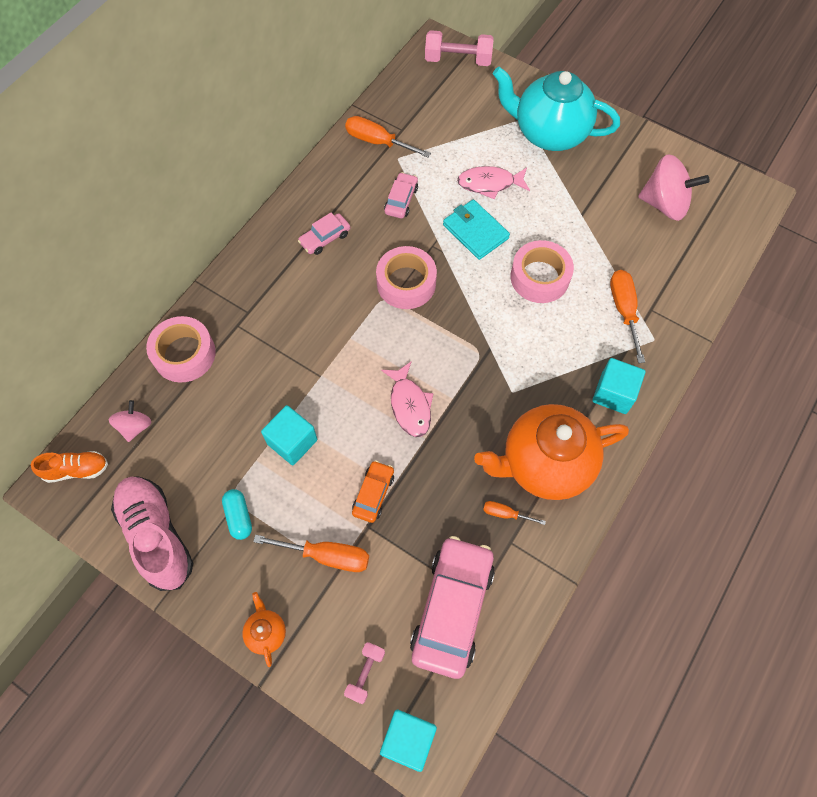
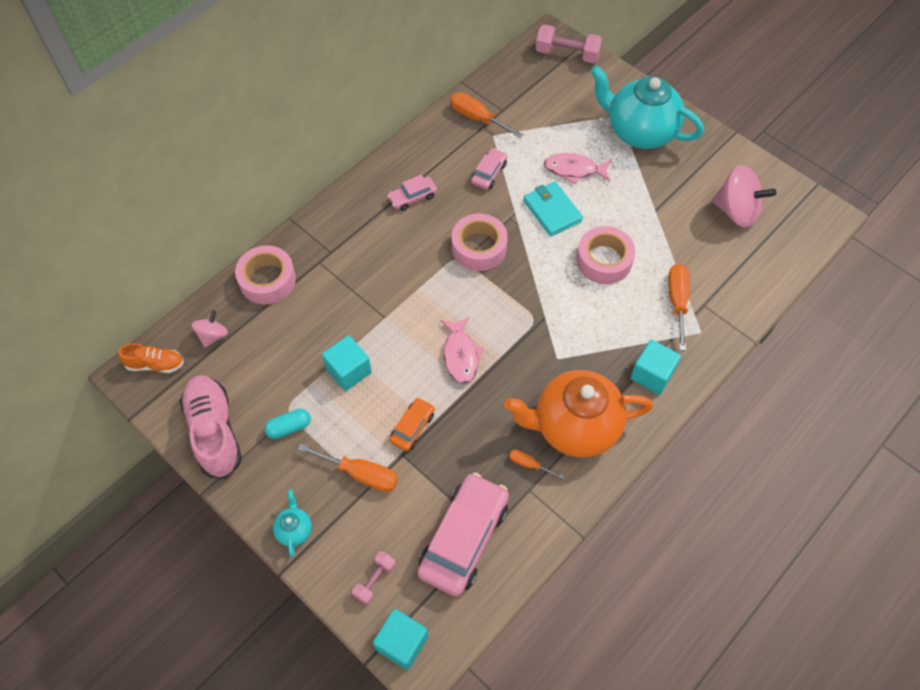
camera: 10 degrees right, 5 degrees down
(239, 517) = (289, 427): turquoise capsule -> turquoise capsule turned 75 degrees clockwise
(266, 632) = (294, 530): orange teapot -> turquoise teapot

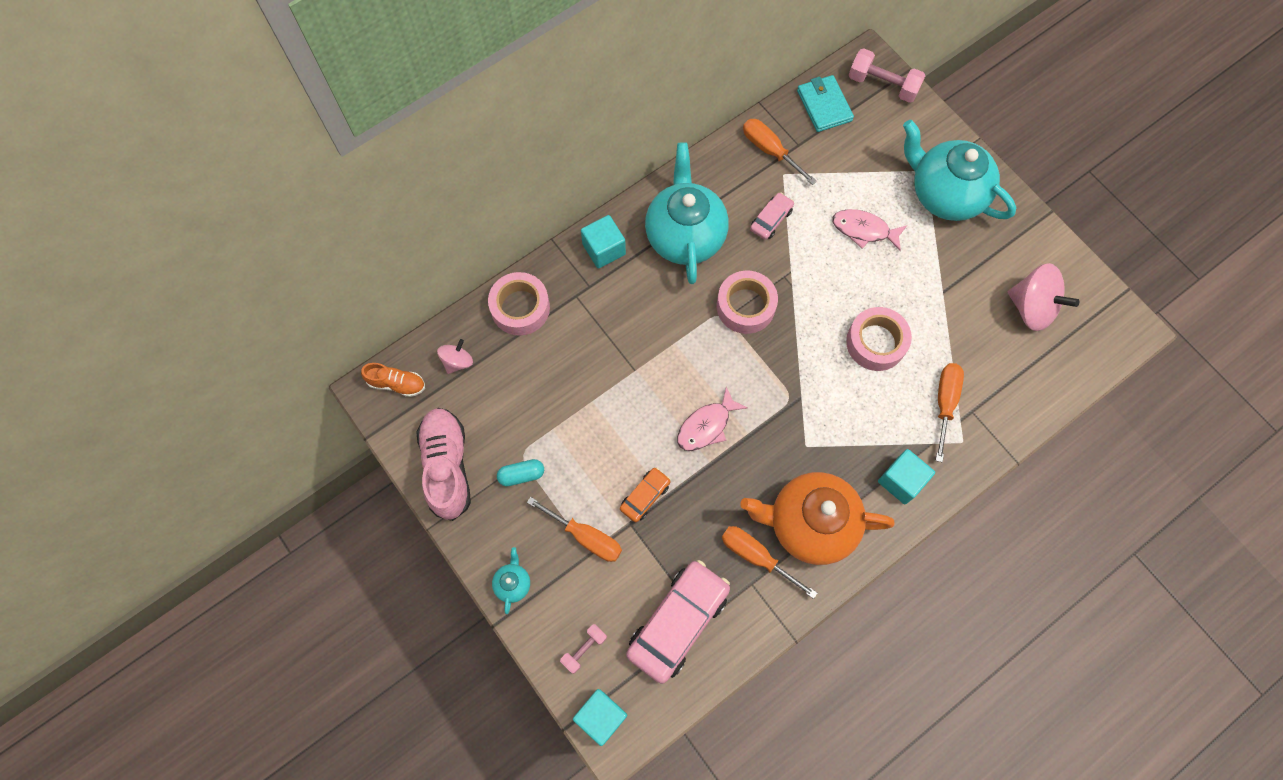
camera: 10 degrees right, 10 degrees up
(348, 371) = (589, 423): turquoise cube -> turquoise cube (604, 249)
(412, 197) = (685, 235): pink car -> turquoise teapot
(460, 355) = (706, 426): pink fish -> pink fish turned 45 degrees clockwise
(529, 464) = (756, 556): orange screwdriver -> orange screwdriver, size x1.82
(552, 211) = (831, 275): turquoise wallet -> turquoise wallet (824, 106)

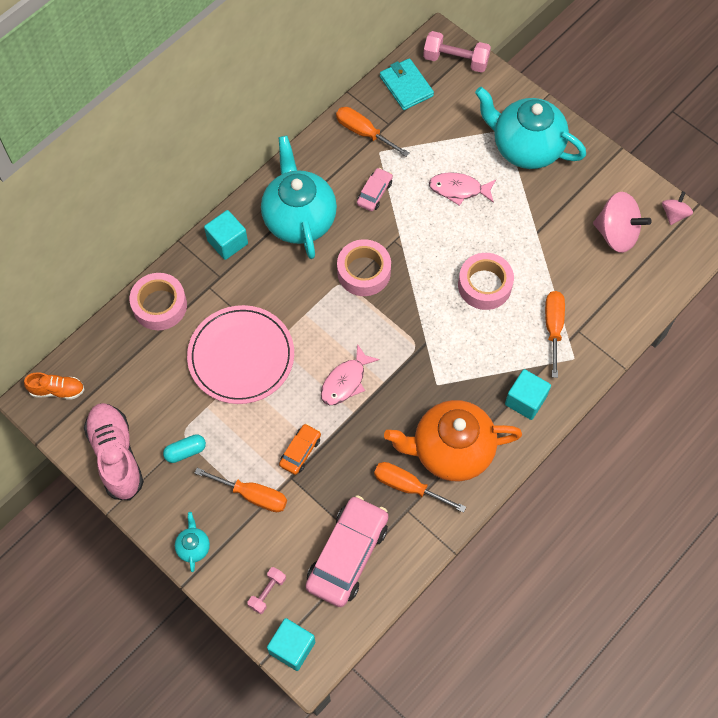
camera: 10 degrees left, 5 degrees down
(457, 361) = (110, 362): pink spinning top -> pink spinning top (674, 214)
(598, 379) = (241, 356): none -> pink plate

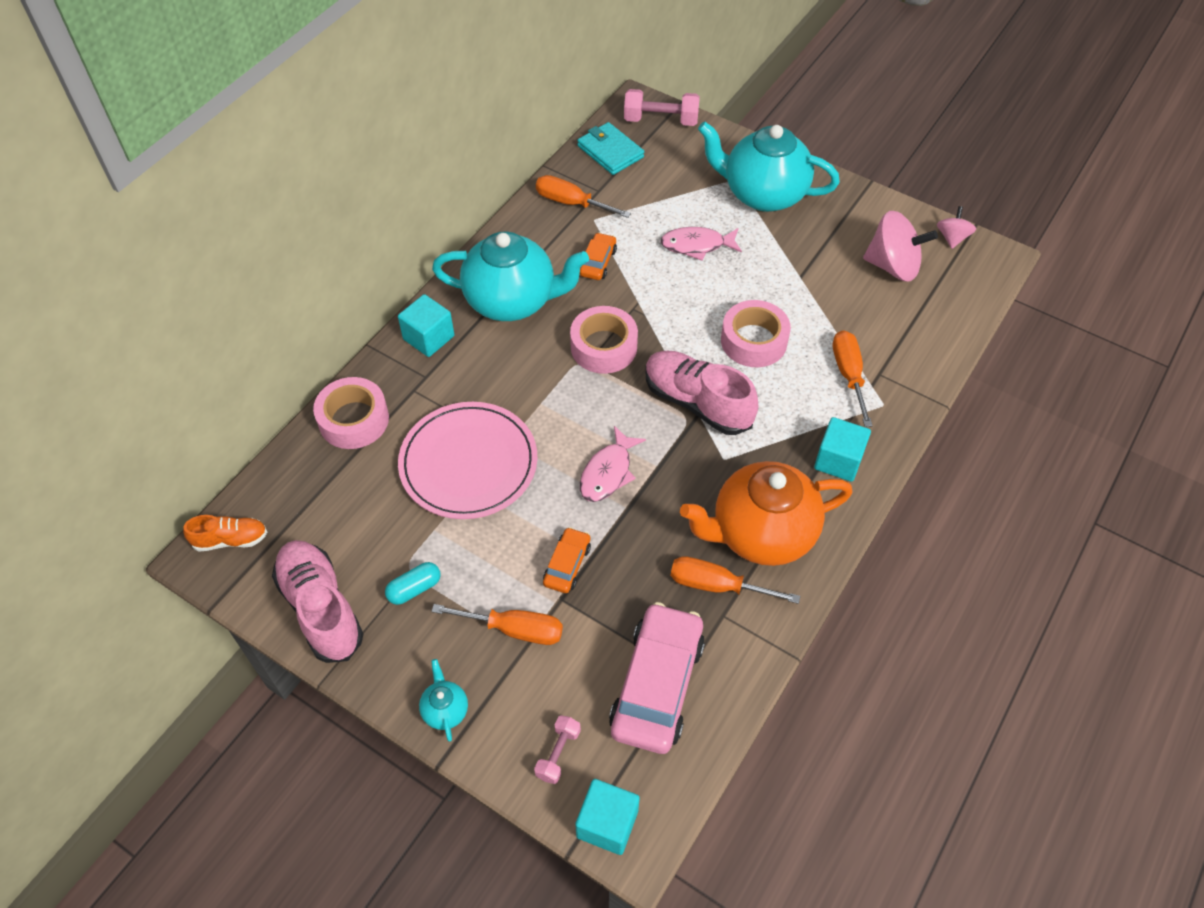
camera: 10 degrees left, 10 degrees down
(299, 219) = (512, 301): turquoise teapot -> turquoise teapot turned 120 degrees clockwise
(374, 193) = (598, 262): pink car -> orange car
(427, 333) = (697, 402): none -> pink shoe

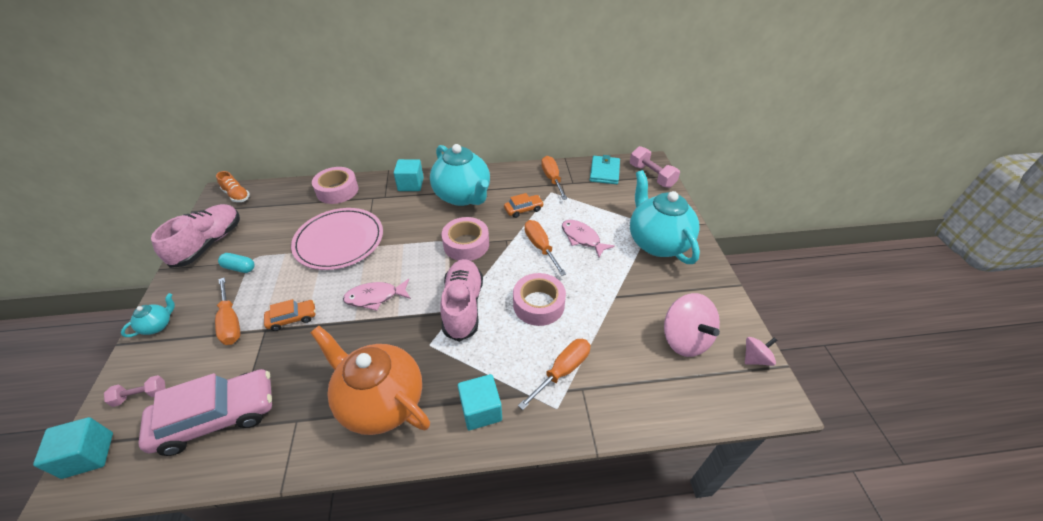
camera: 50 degrees right, 10 degrees down
(717, 585) = (320, 402): orange screwdriver -> orange screwdriver (540, 247)

